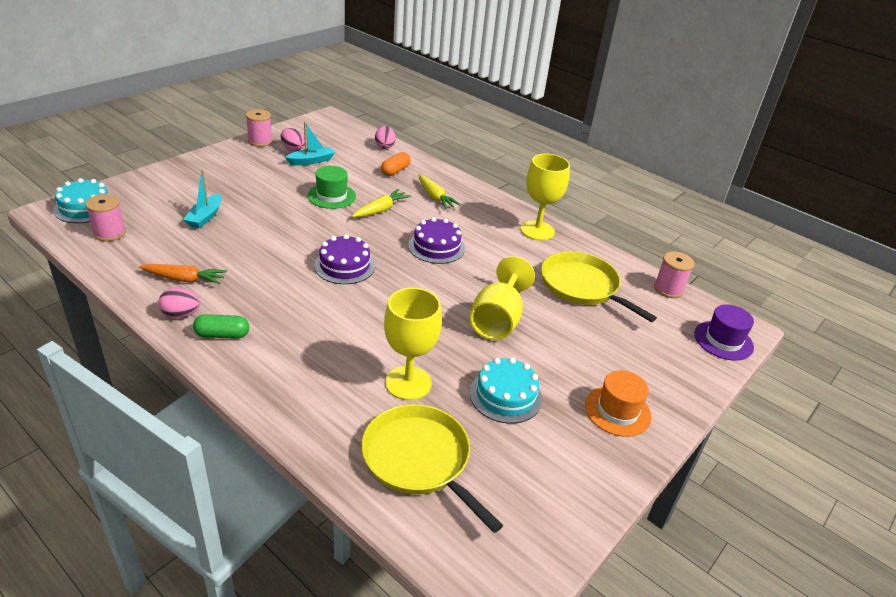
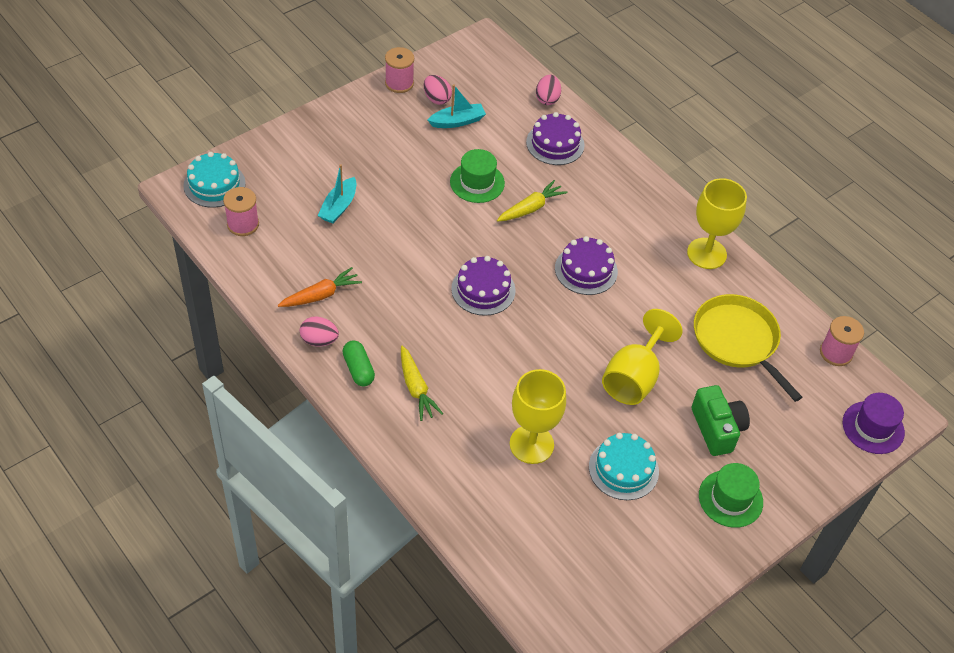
camera: 10 degrees right, 15 degrees up
(184, 279) = (321, 295): orange carrot -> orange carrot turned 45 degrees counterclockwise
(222, 335) = (358, 369): green capsule -> green capsule turned 60 degrees clockwise
(395, 171) = (555, 143): orange capsule -> purple cake
(420, 460) = (531, 527): yellow pan -> none
(435, 197) = (596, 191): yellow carrot -> yellow carrot (416, 388)
(585, 354) = (717, 429): none -> green camera
(617, 411) = (730, 498): orange hat -> green hat

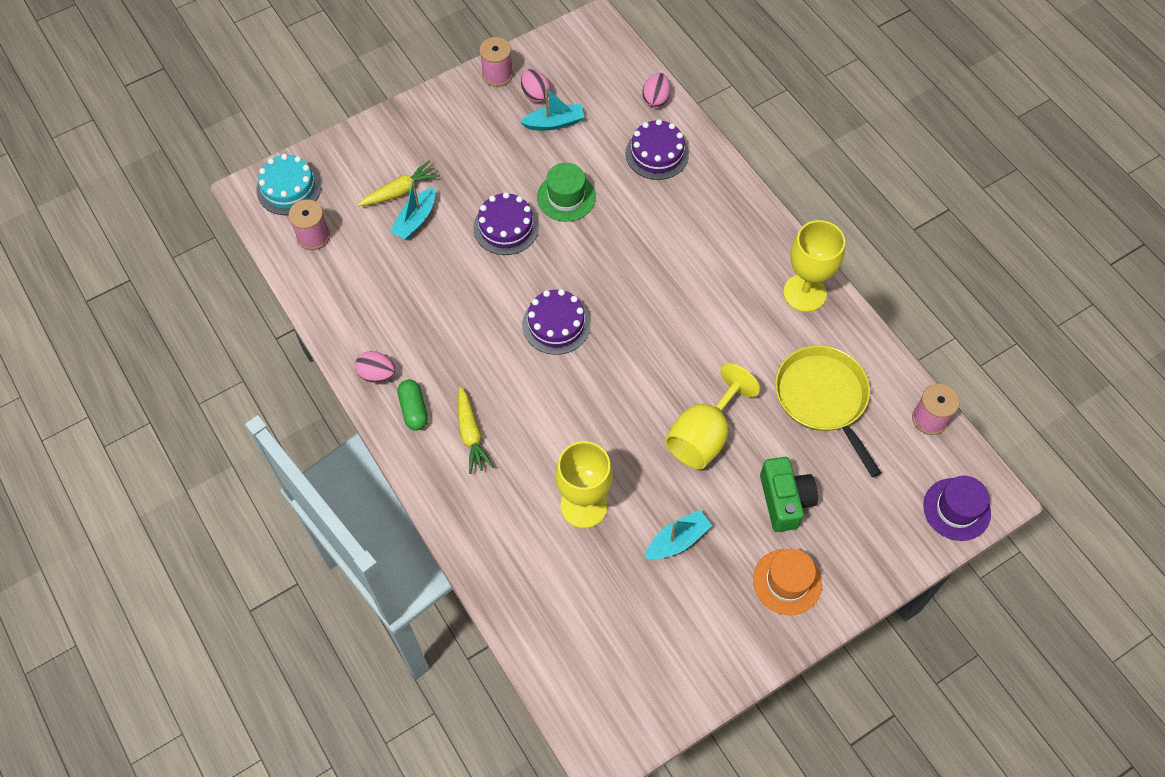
camera: 10 degrees right, 10 degrees up
(321, 295) = (384, 322): orange carrot -> none
(531, 208) = (620, 230): yellow carrot -> yellow carrot (400, 191)
(586, 270) = (669, 306): purple cake -> purple cake (506, 227)
(623, 469) = (677, 540): turquoise cake -> turquoise boat
(730, 498) = (787, 582): green hat -> orange hat

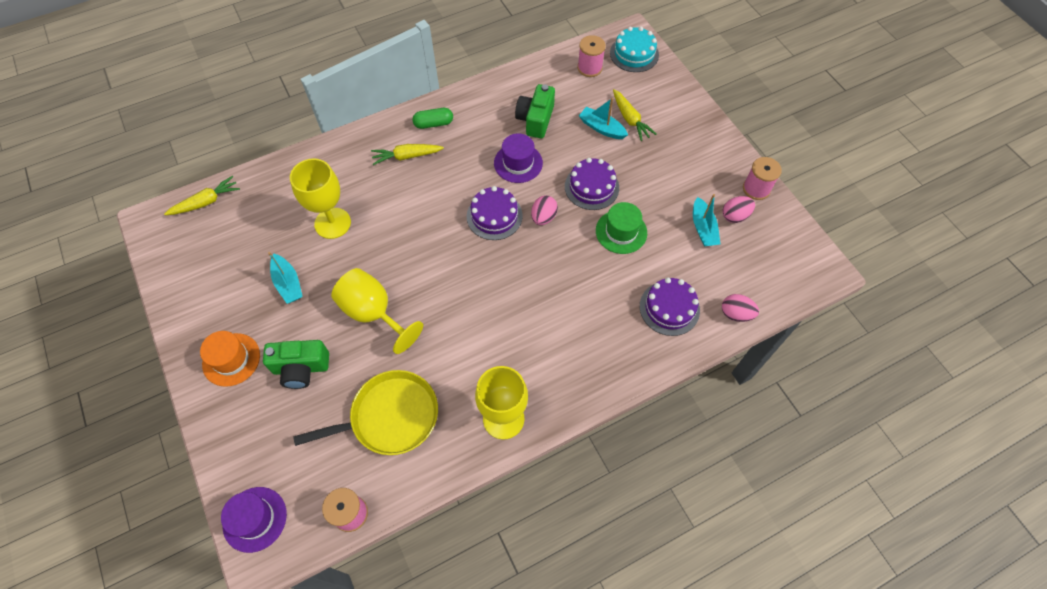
camera: 95 degrees right, 0 degrees up
(377, 374) = (466, 103): pink egg -> pink egg (543, 217)
(403, 292) = (535, 120): none -> green camera
(474, 306) = (518, 163): none -> purple hat
(564, 680) = (206, 202): none -> yellow carrot

